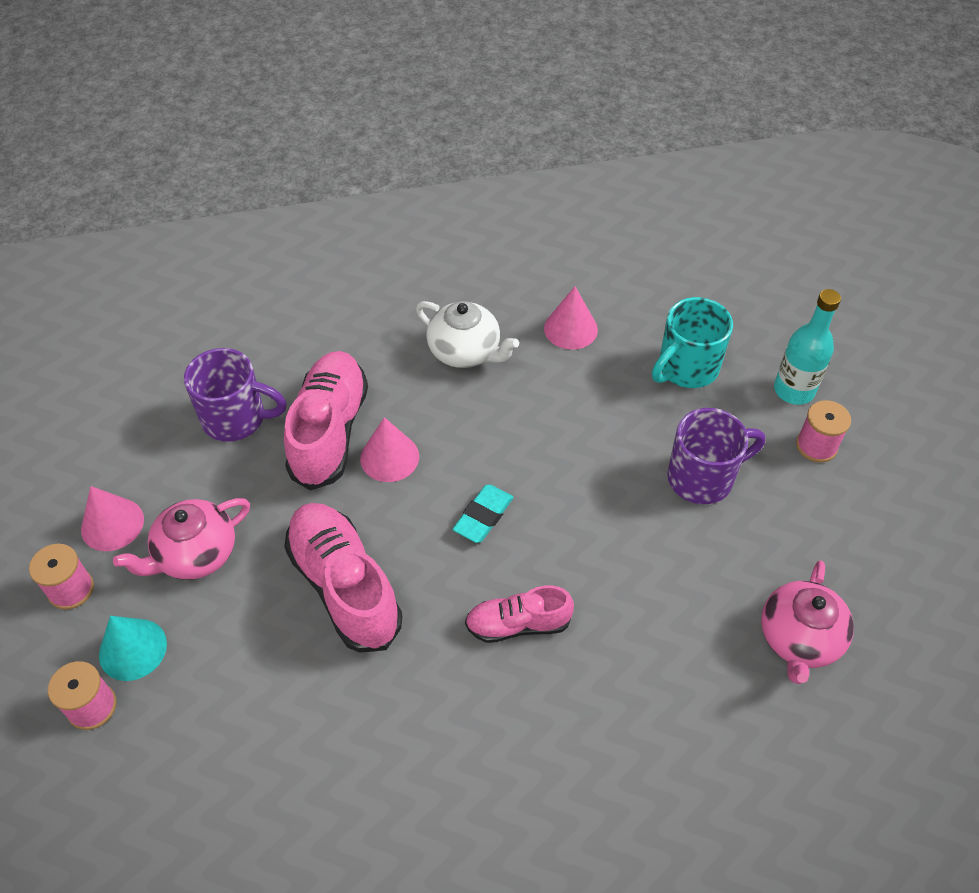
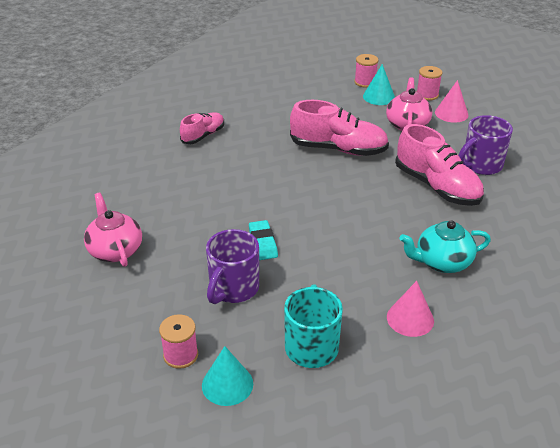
camera: 135 degrees right, 15 degrees down
(389, 457) = (395, 195): pink cone -> none
(465, 351) = (442, 262): white teapot -> turquoise teapot
(483, 516) = (320, 202): turquoise eraser -> turquoise eraser (263, 243)
(518, 624) = (253, 179): pink shoe -> pink shoe (203, 136)
(794, 390) = (227, 384): turquoise bottle -> turquoise cone

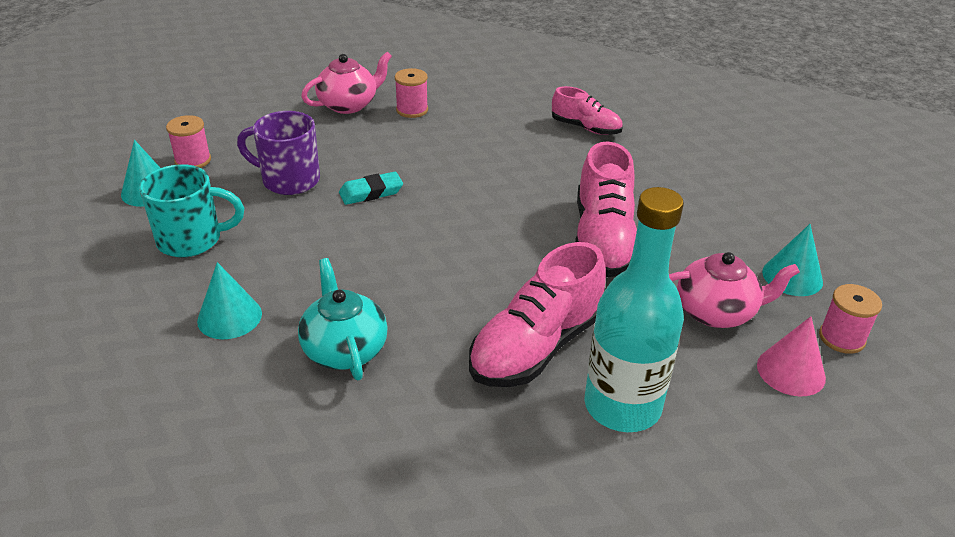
camera: 80 degrees right, 0 degrees up
(365, 82) = (833, 259): pink spool -> pink spool (412, 110)
(410, 318) = (229, 317): pink cone -> turquoise cone
(480, 165) = (622, 406): purple mug -> turquoise bottle

